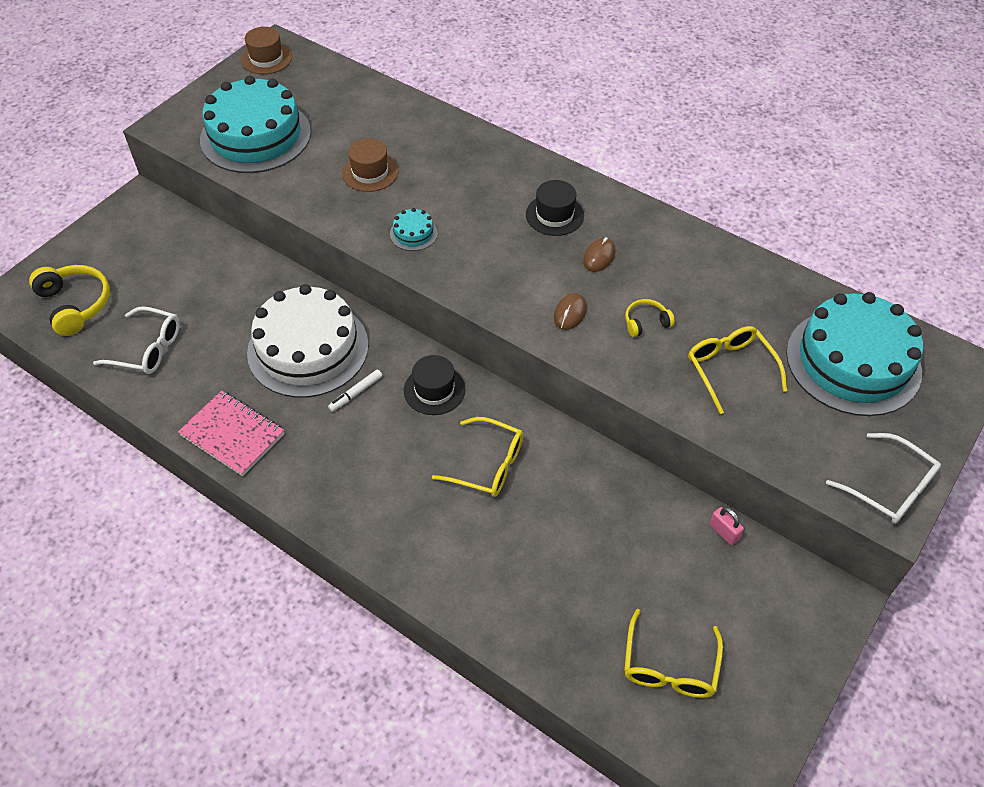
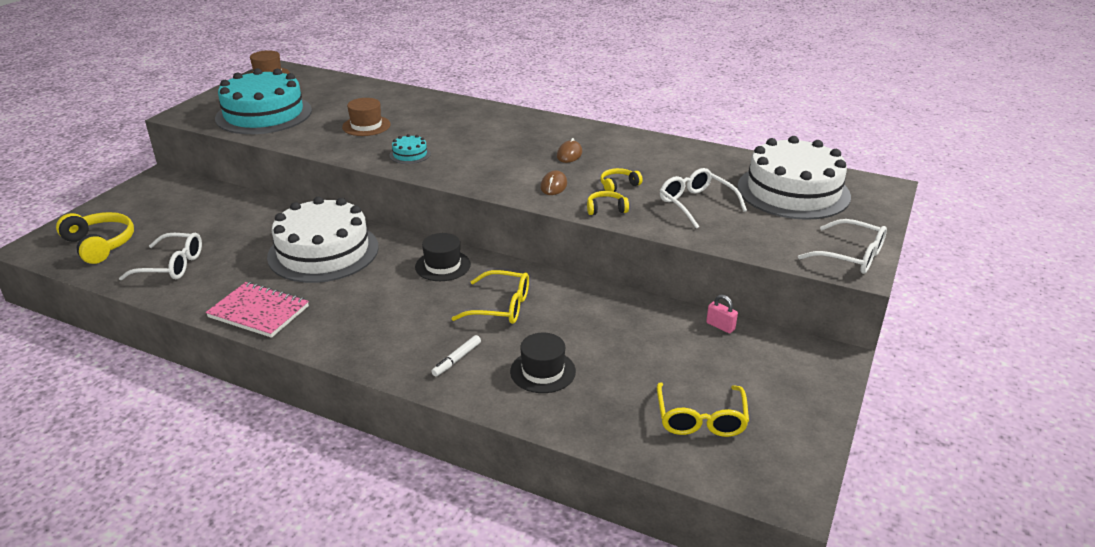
camera: 10 degrees left, 20 degrees down
(356, 393) = (371, 274): white marker -> white marker (457, 359)
(554, 215) = (526, 136): black hat -> black hat (543, 371)
(622, 363) = (606, 209): none -> yellow headphones
(730, 369) = (696, 204): yellow glasses -> white glasses
(853, 361) = (793, 191): turquoise cake -> white cake

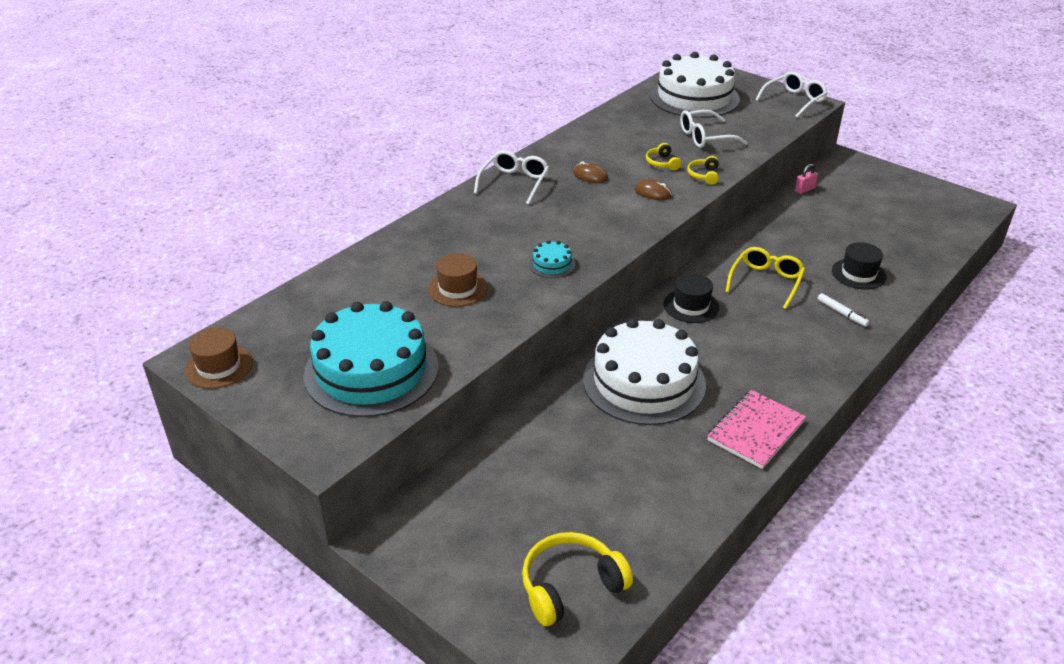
camera: 75 degrees left, 5 degrees up
(172, 265) = (644, 507): white glasses -> white glasses (514, 183)
(700, 419) = (912, 219): yellow glasses -> none

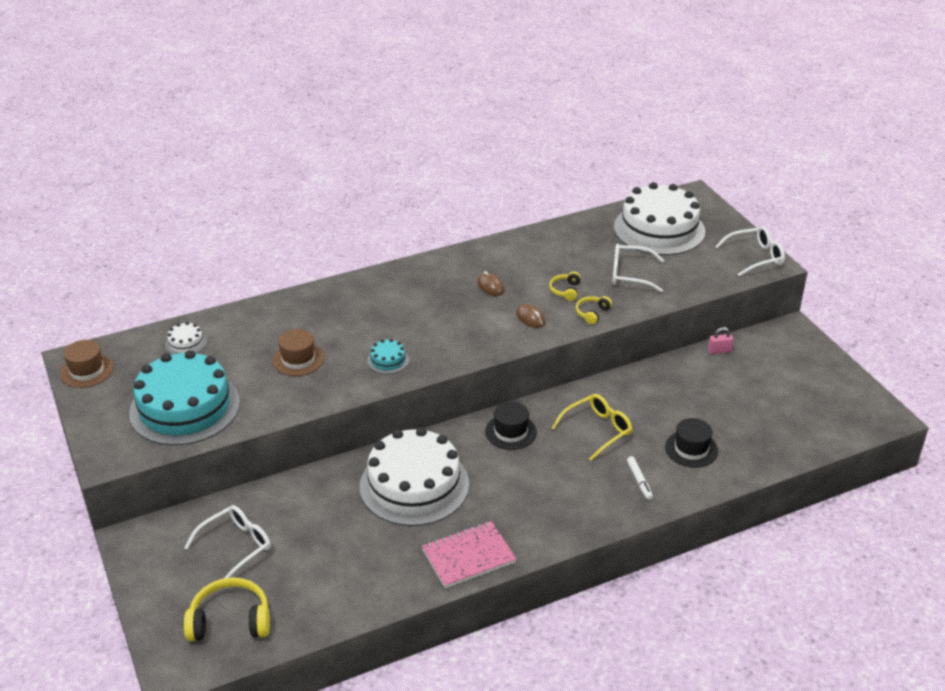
camera: 25 degrees right, 0 degrees up
(317, 306) = (186, 343): none -> white cake
(514, 183) = (421, 275): white glasses -> white glasses (236, 546)

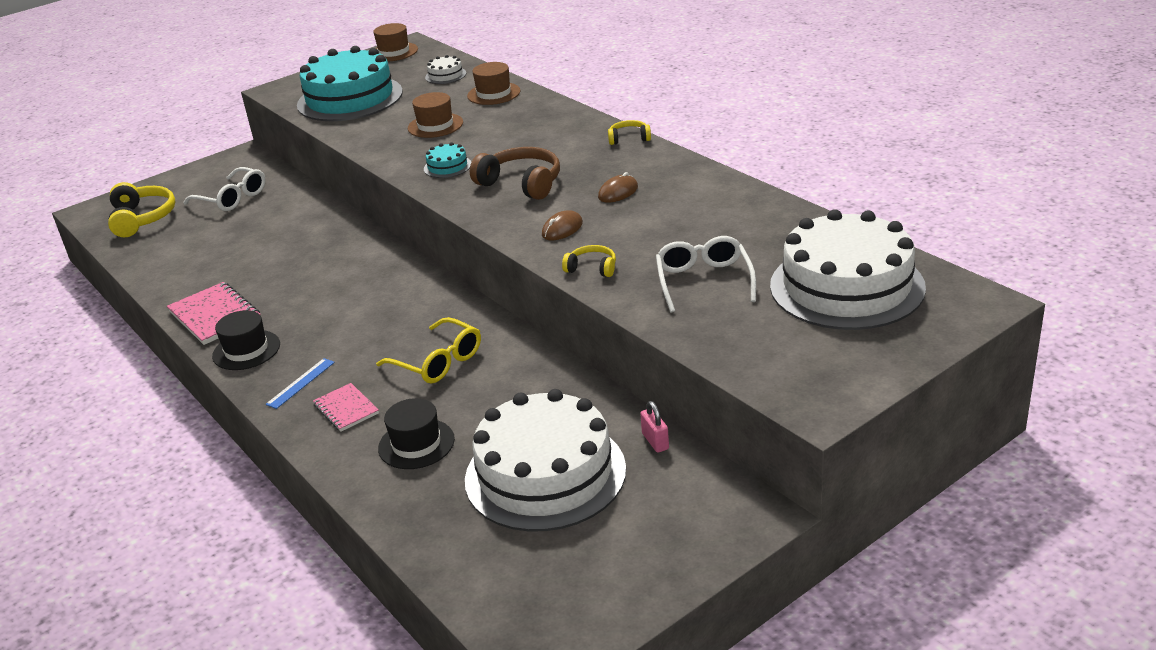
camera: 80 degrees right, 5 degrees down
(257, 320) = (493, 94): none -> brown hat
(414, 485) = (322, 263): white cake -> white cake (545, 474)
(446, 327) = (521, 183): none -> brown headphones
(511, 432) = (421, 302): black hat -> black hat (246, 350)
(565, 290) = (635, 241): yellow headphones -> yellow headphones (629, 138)
(596, 504) = (300, 383): none -> blue ruler
(639, 481) = (346, 409): white marker -> pink notebook
(755, 257) = (829, 387): white glasses -> none

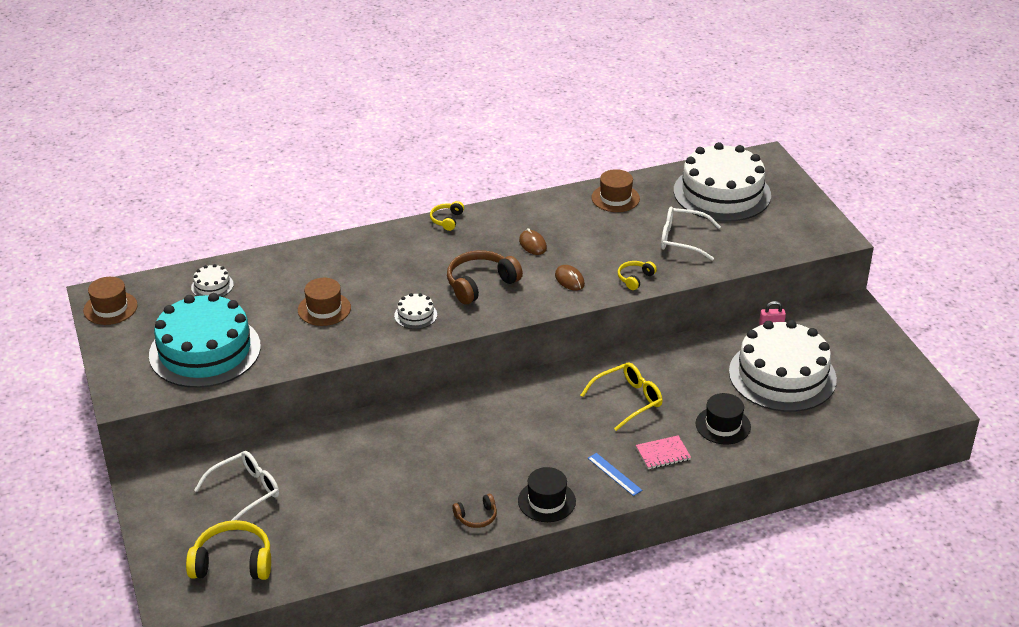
camera: 75 degrees left, 5 degrees up
(215, 316) = (476, 517): pink notebook -> brown headphones
(447, 166) = (415, 315): turquoise cake -> white cake
(493, 94) = (287, 266): brown hat -> brown hat (615, 198)

